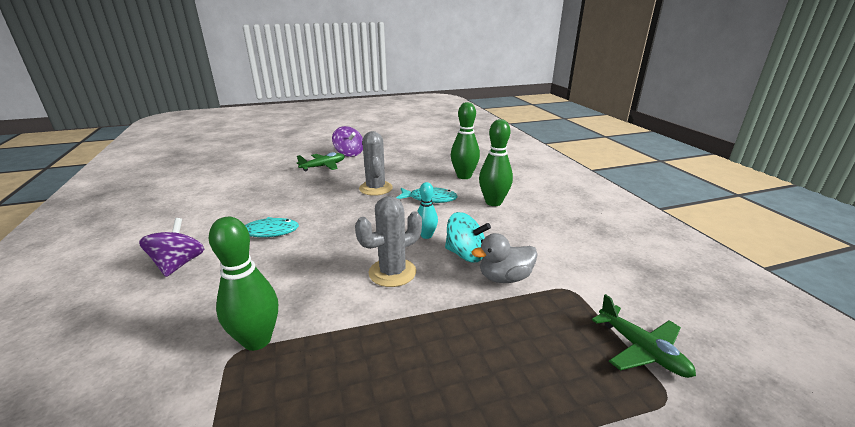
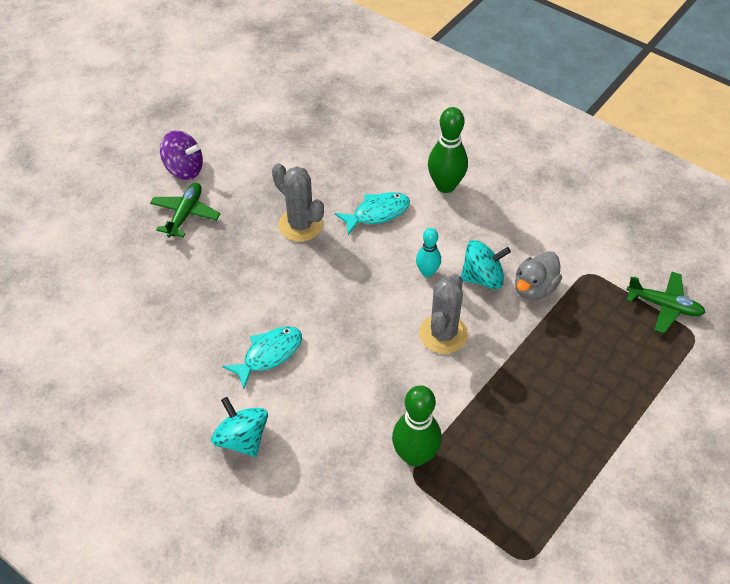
camera: 35 degrees left, 25 degrees up
(179, 264) = (242, 439): purple spinning top -> turquoise spinning top
(464, 176) = (375, 151): green bowling pin -> none

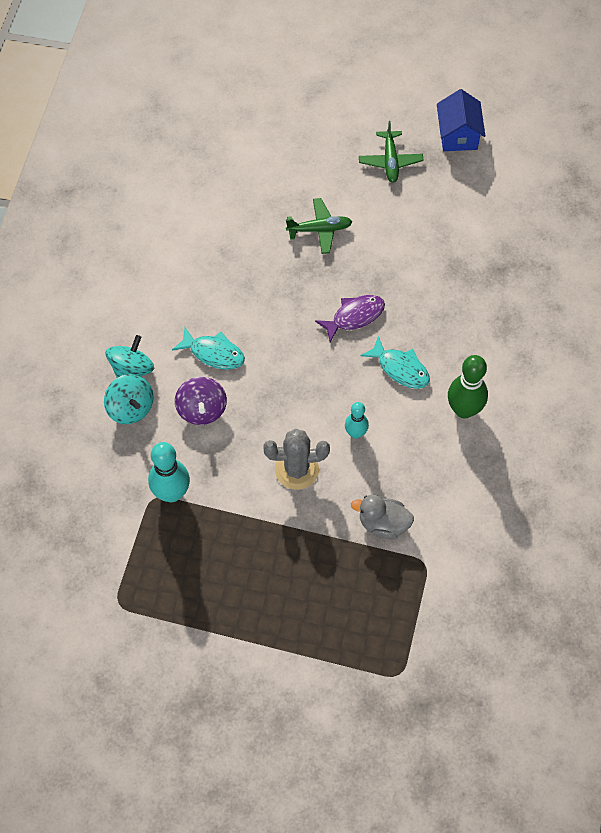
camera: 65 degrees right, 10 degrees up
(160, 81) = (458, 135): none -> blue house
(184, 169) = (367, 204): purple spinning top -> purple spinning top (202, 410)
(300, 225) = (354, 316): grey cactus -> purple fish
(415, 456) = (171, 493): green bowling pin -> turquoise bowling pin
(482, 278) = (372, 478): turquoise spinning top -> turquoise spinning top (130, 408)
(664, 306) = (420, 639): green plane -> green plane (390, 161)

